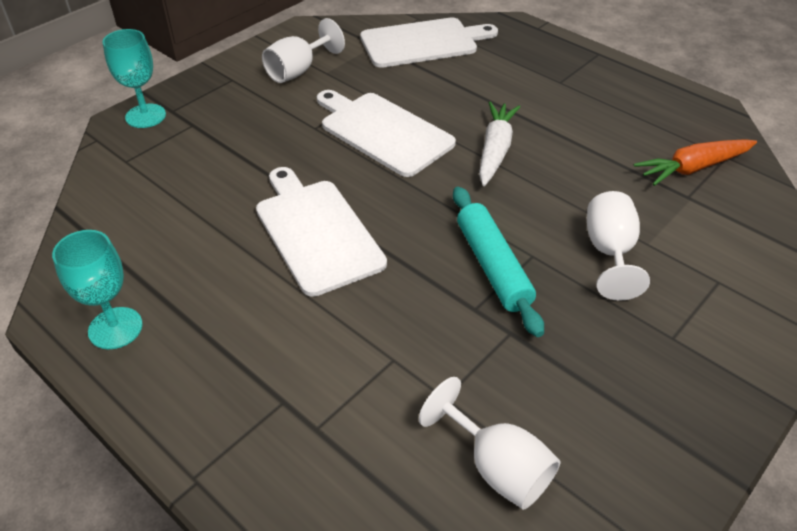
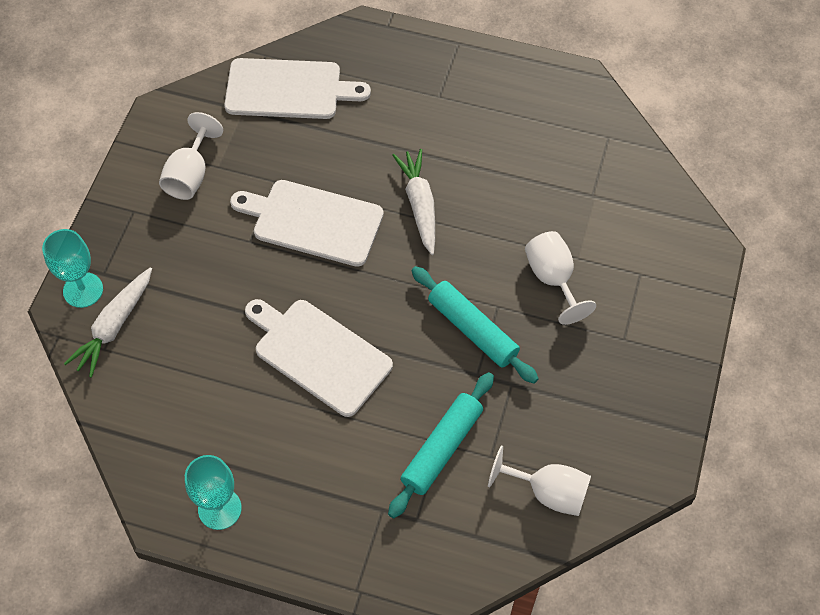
camera: 25 degrees left, 15 degrees up
(148, 148) = (114, 326): none -> white carrot
(391, 366) = (442, 449): none -> turquoise rolling pin
(423, 43) = (288, 89): white cutting board -> white cutting board turned 45 degrees clockwise
(693, 168) = (586, 161): orange carrot -> none

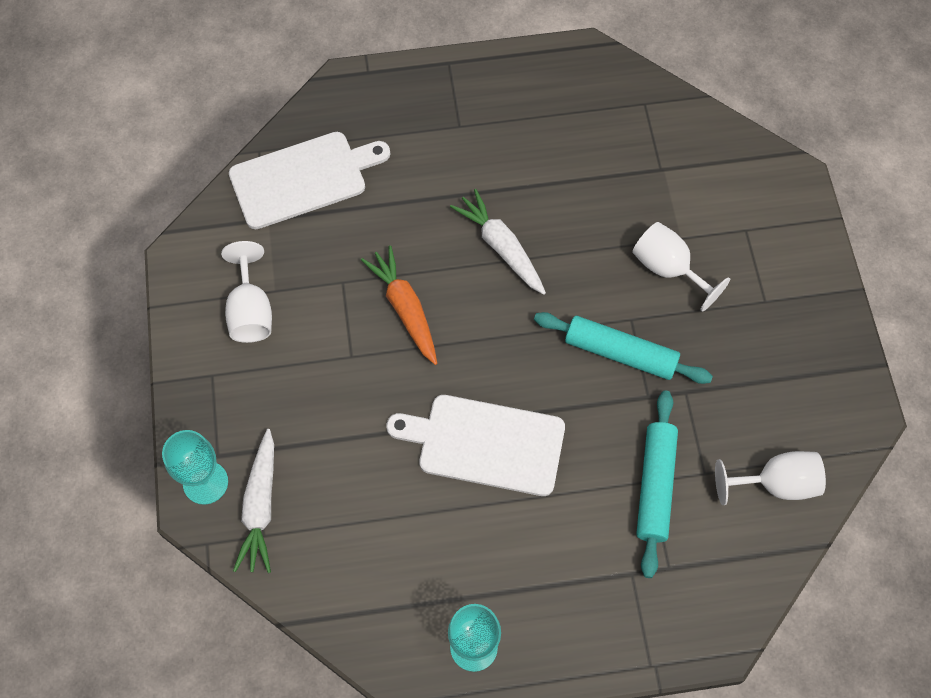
camera: 25 degrees left, 5 degrees up
(313, 222) = (405, 309): white cutting board -> orange carrot

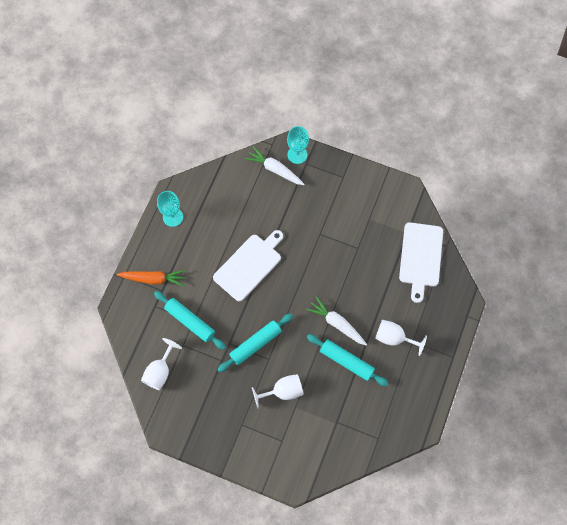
camera: 120 degrees right, 5 degrees up
(251, 311) = (364, 205): white goblet -> white goblet (394, 338)
(405, 309) = (329, 266): orange carrot -> orange carrot (153, 279)
(501, 247) = (336, 323): white carrot -> white carrot turned 135 degrees counterclockwise
(555, 202) = (346, 361): none -> turquoise rolling pin

